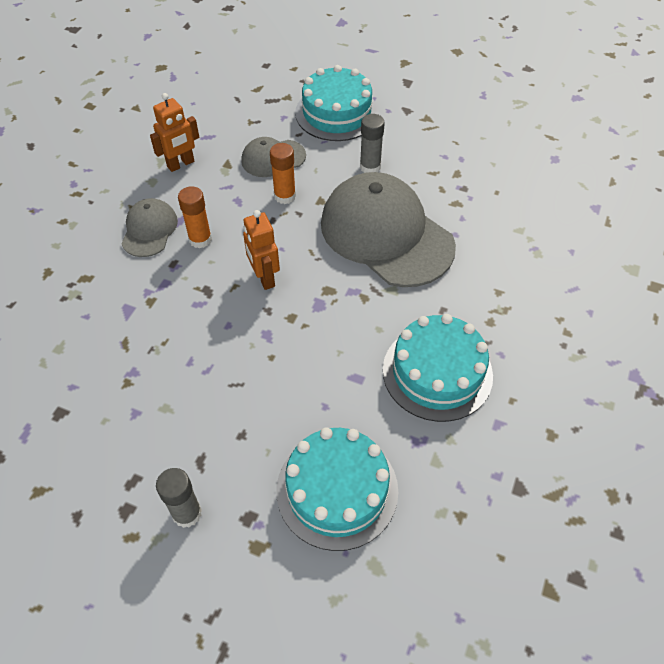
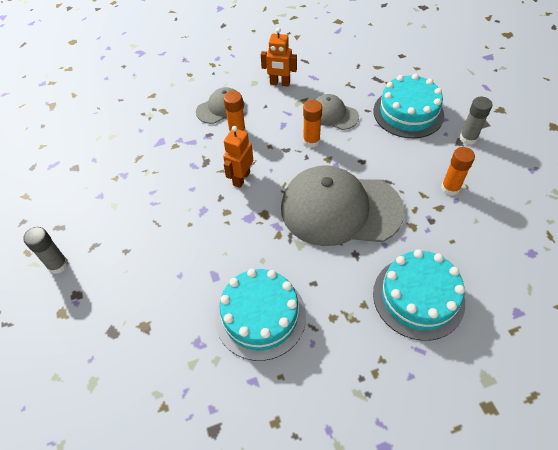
camera: 50 degrees right, 0 degrees up
(337, 490) = (127, 324): turquoise cake -> turquoise cake (418, 297)
(370, 167) = (385, 161): grey glue stick -> grey glue stick (468, 138)
(386, 234) = (340, 209): grey cap -> grey cap turned 90 degrees counterclockwise
(446, 152) = (450, 188): none -> orange glue stick

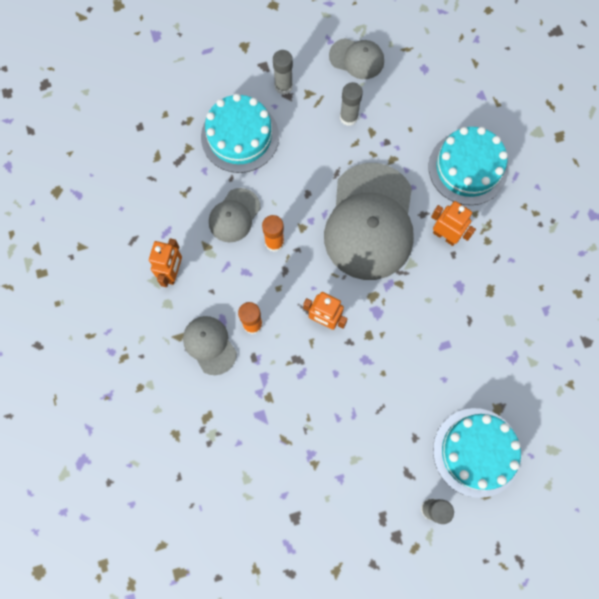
camera: 90 degrees left, 20 degrees up
(260, 316) = (486, 303): turquoise cake -> turquoise cake (476, 452)
(334, 275) = (445, 235): none -> orange robot
(450, 188) = (348, 117): orange glue stick -> grey glue stick
(520, 192) = (357, 59): none -> grey cap

